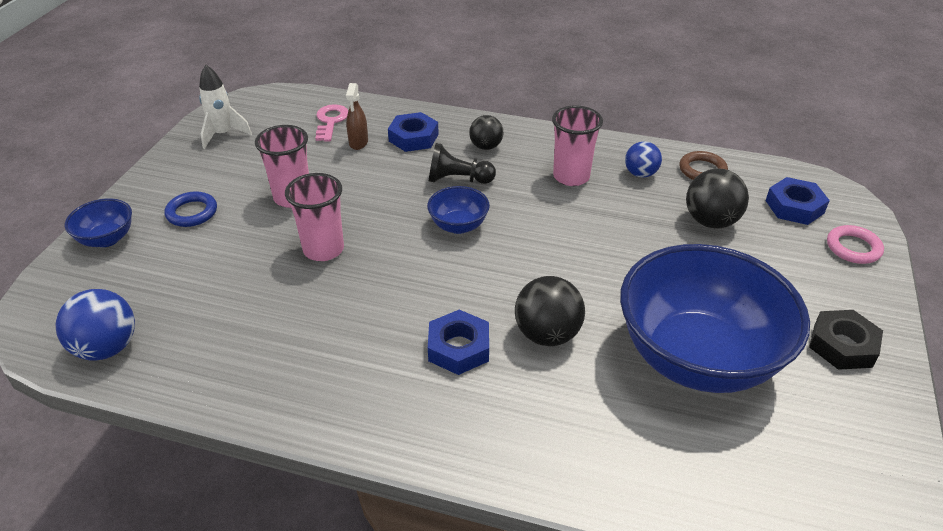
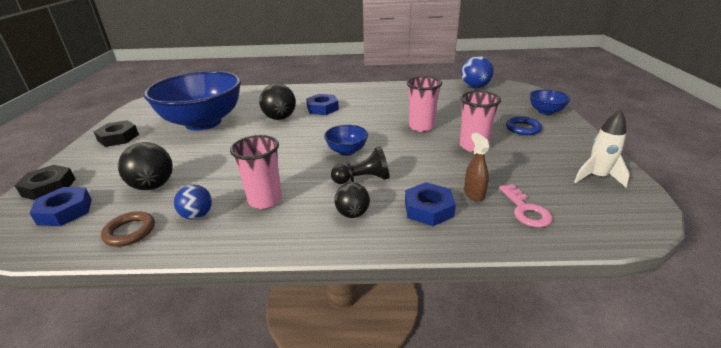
camera: 165 degrees right, 10 degrees down
(853, 248) = (49, 187): pink ring -> black nut

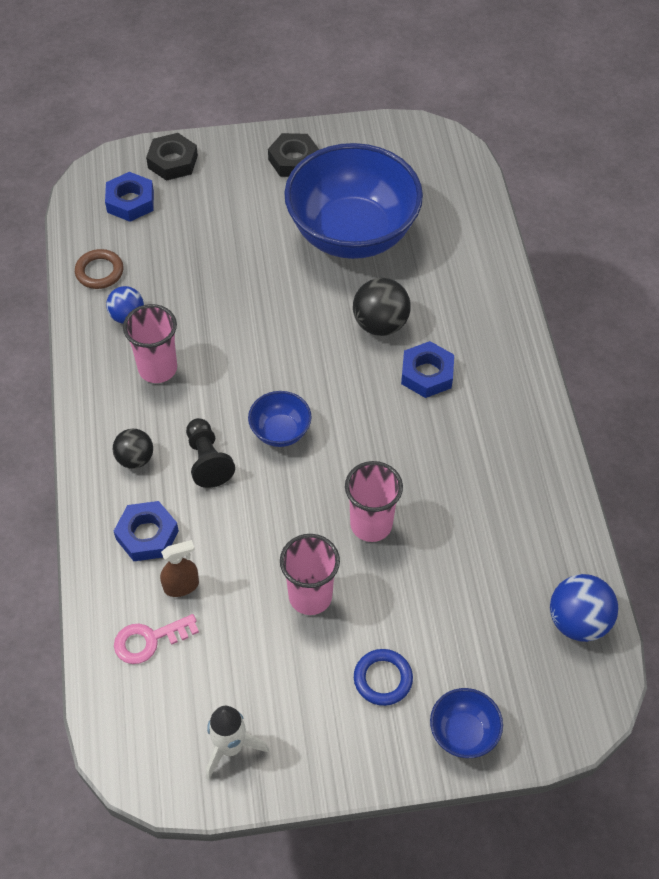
camera: 80 degrees right, 25 degrees up
(153, 186) = (180, 253): black ball -> none

